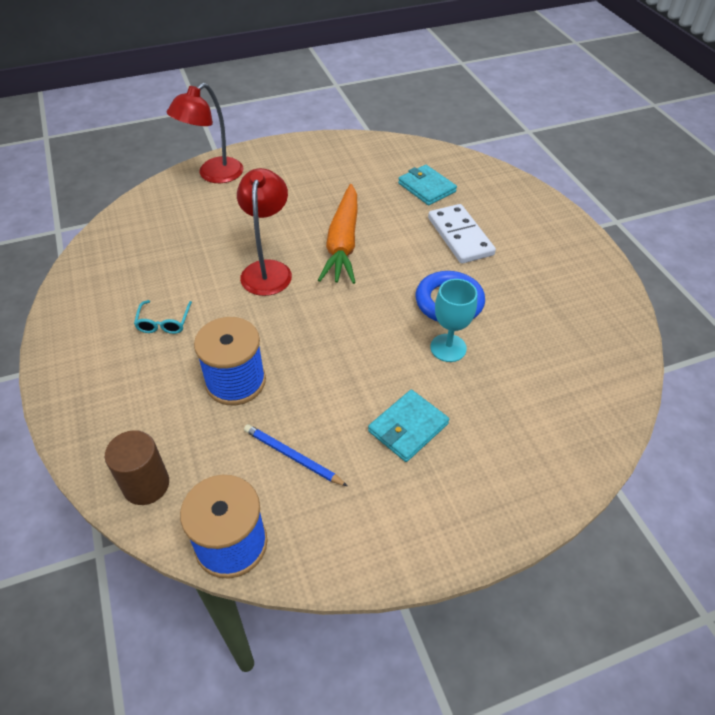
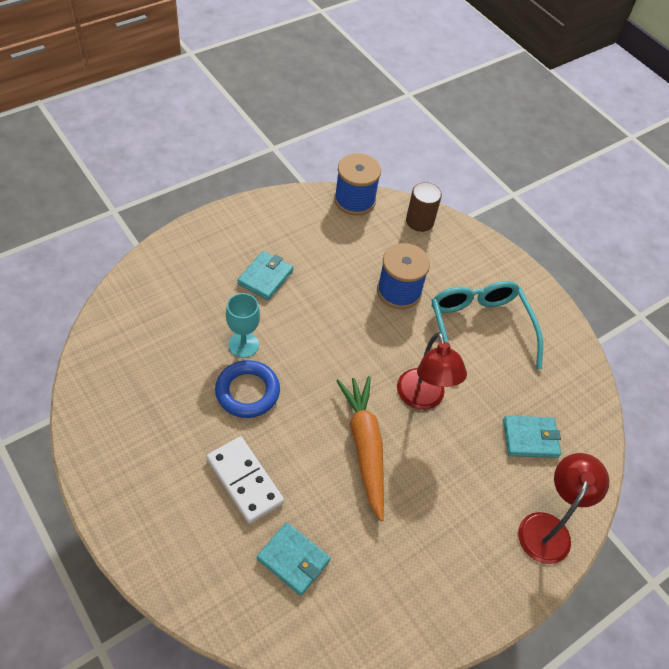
camera: 160 degrees right, 5 degrees up
(164, 322) = (480, 330): turquoise glasses -> turquoise glasses, size x2.38
(183, 227) = (530, 438): none -> turquoise wallet
(292, 456) = (338, 248): blue pencil -> none

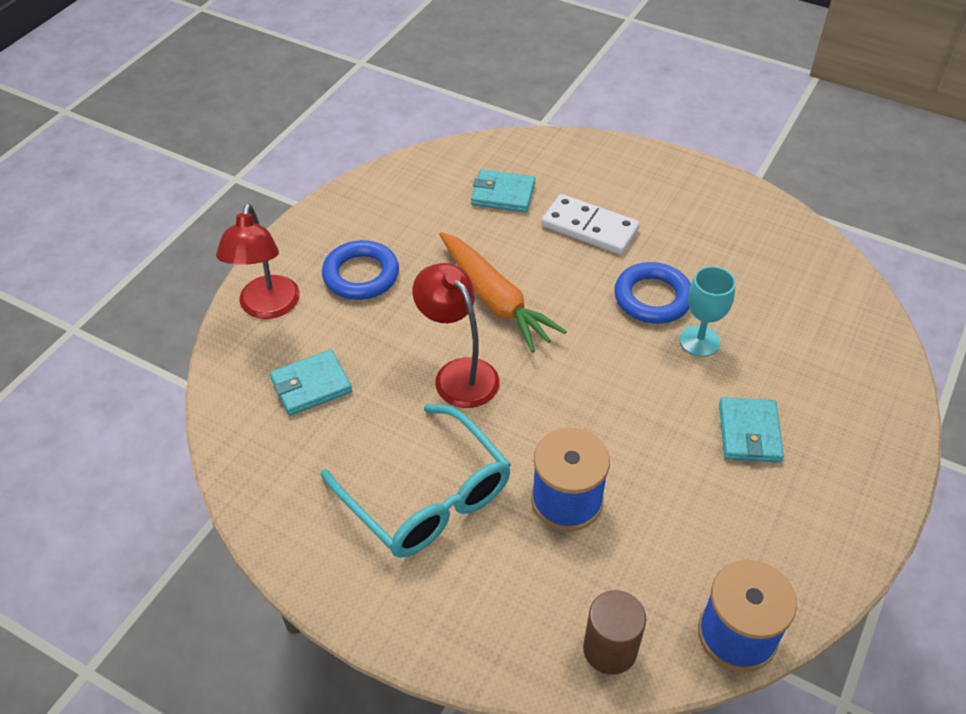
camera: 160 degrees right, 5 degrees down
(460, 525) = (361, 275): none -> blue ring

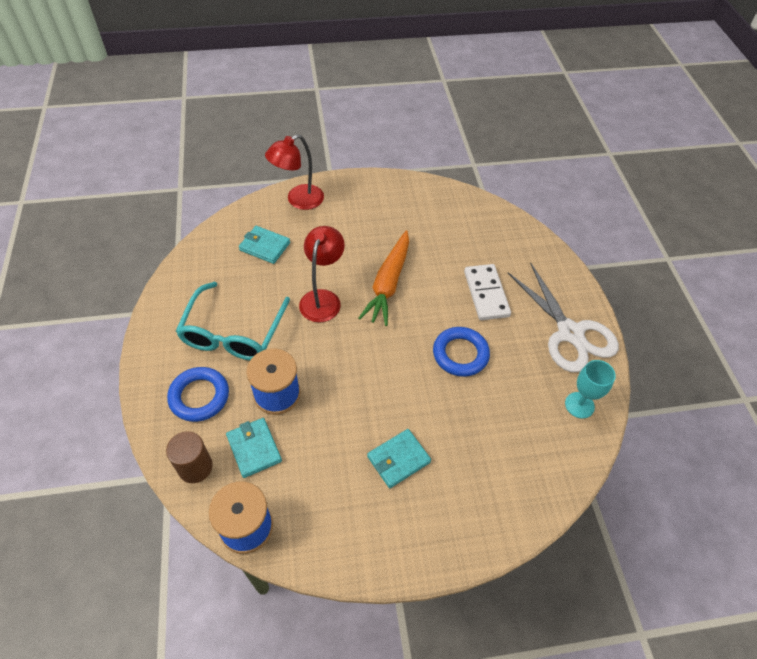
camera: 50 degrees right, 5 degrees up
(361, 275) = (353, 220): blue ring -> blue ring (199, 396)
(503, 194) = (470, 241): turquoise wallet -> turquoise wallet (254, 449)
(699, 198) = (570, 333): none -> white scissors
(699, 341) = (448, 396): turquoise goblet -> turquoise goblet (579, 405)

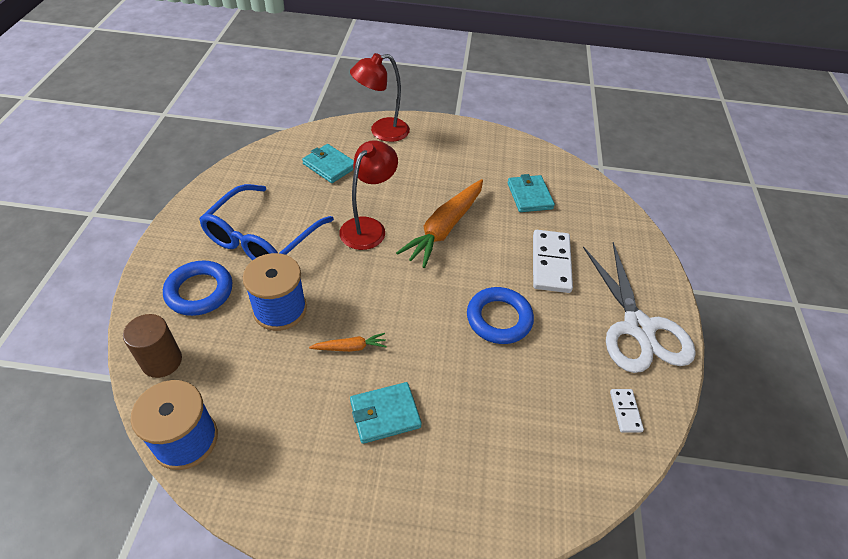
camera: 15 degrees right, 5 degrees down
(233, 332) = (262, 238): turquoise glasses -> blue glasses
(254, 449) = (231, 359): turquoise wallet -> turquoise wallet (529, 196)
(349, 411) = (350, 347): none -> orange carrot
(579, 405) = (625, 411): turquoise goblet -> white domino

